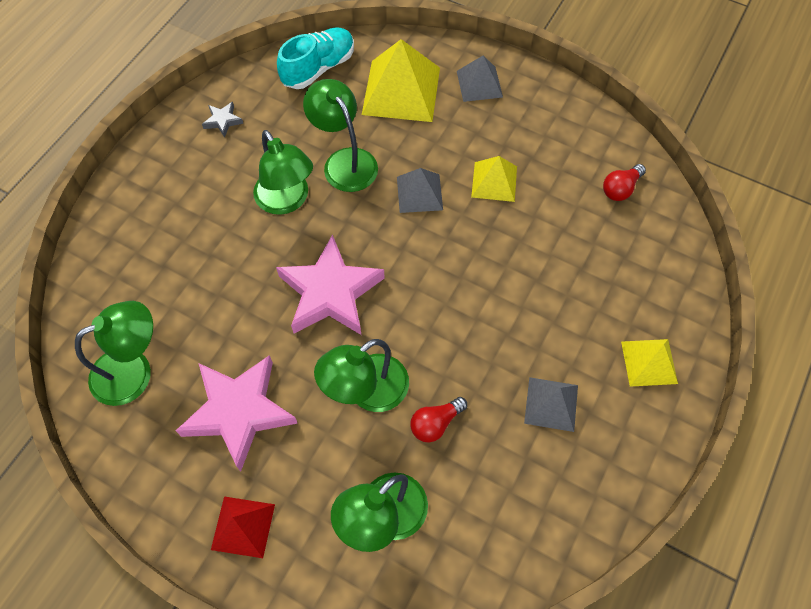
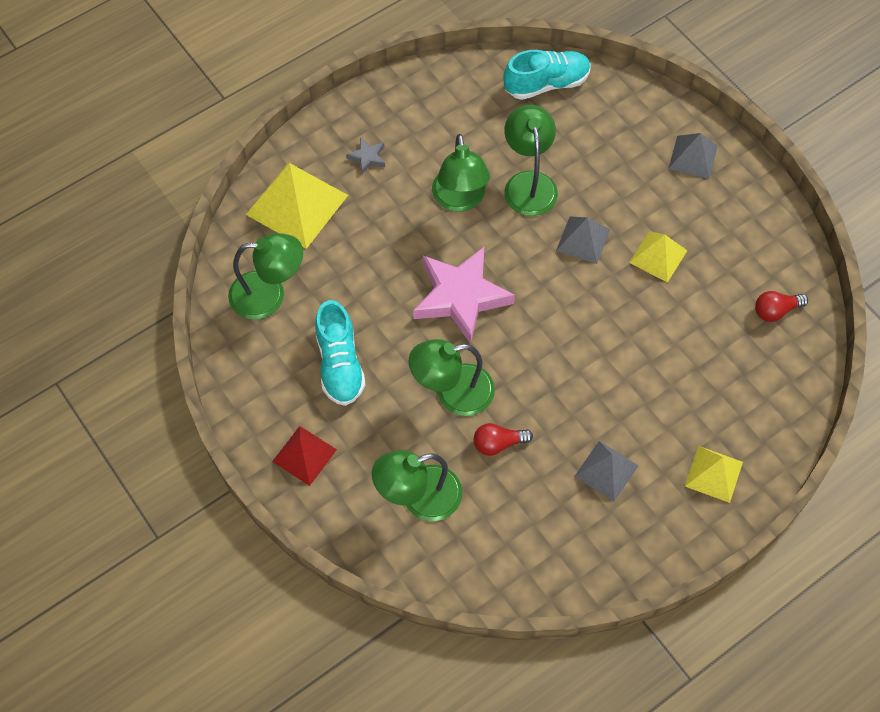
camera: 25 degrees right, 0 degrees up
(223, 121) = (435, 102): grey star -> grey star (367, 157)
(239, 411) = (340, 364): pink star -> turquoise shoe
(401, 91) = (614, 135): yellow pyramid -> yellow pyramid (297, 205)

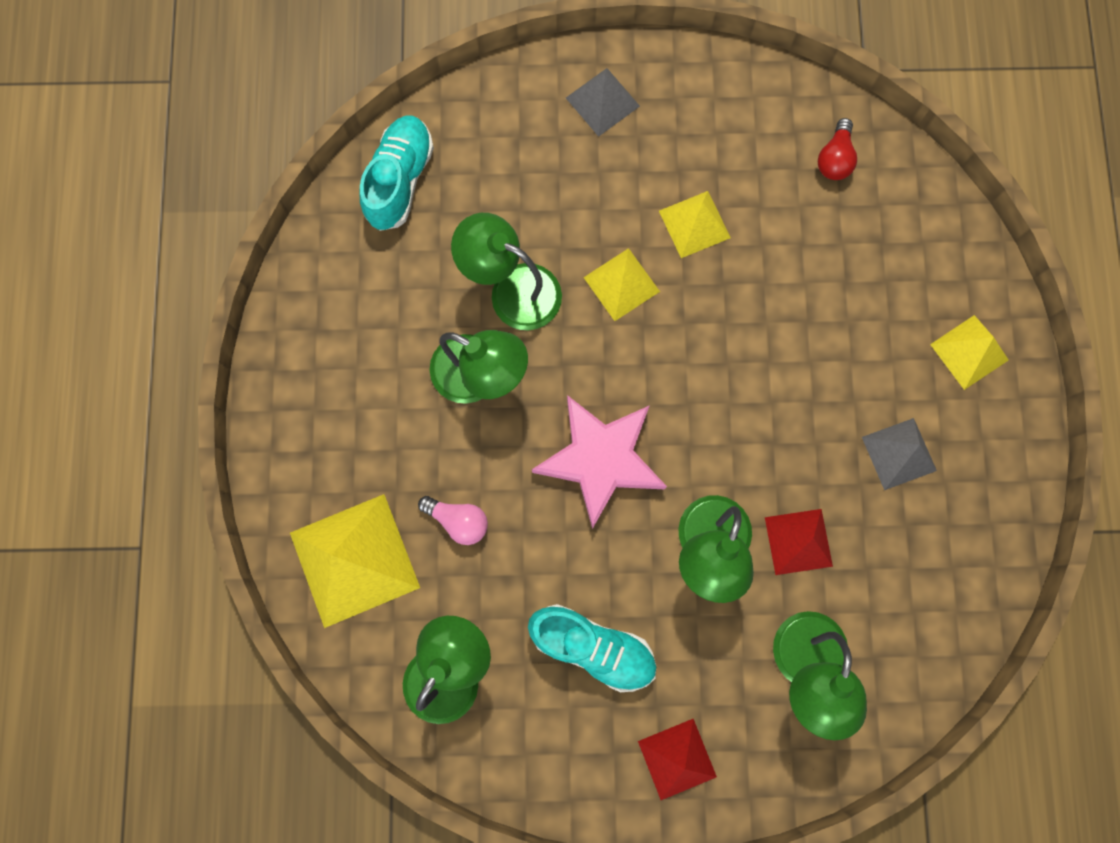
camera: 55 degrees left, 15 degrees up
(362, 243) = (458, 520): none -> pink light bulb
(367, 157) = (350, 439): grey star -> none
(498, 443) = (798, 541): red light bulb -> red pyramid
(583, 240) = (621, 284): grey pyramid -> yellow pyramid

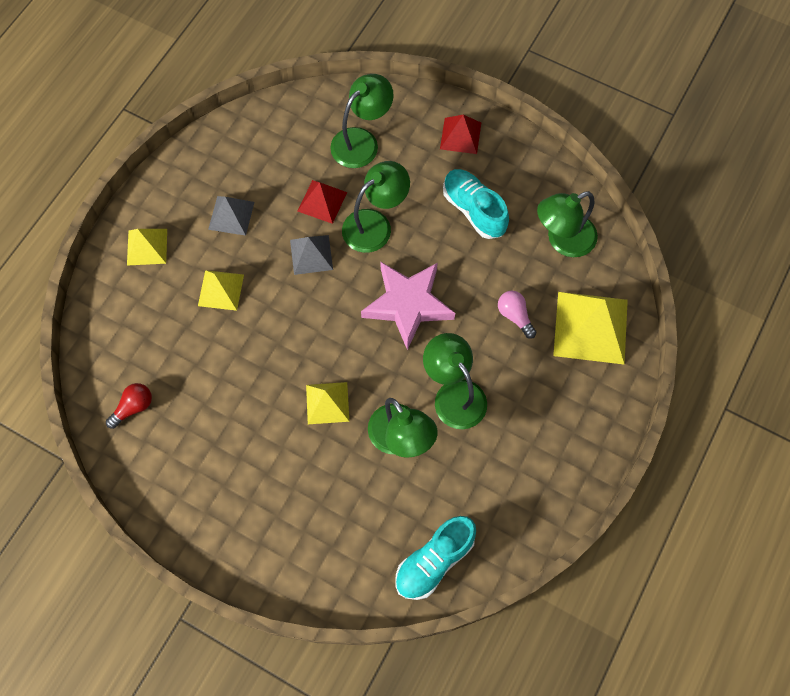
camera: 150 degrees left, 10 degrees down
(602, 102) = (257, 538): grey pyramid -> grey pyramid (311, 254)
(694, 224) = (254, 415): yellow pyramid -> yellow pyramid (221, 290)

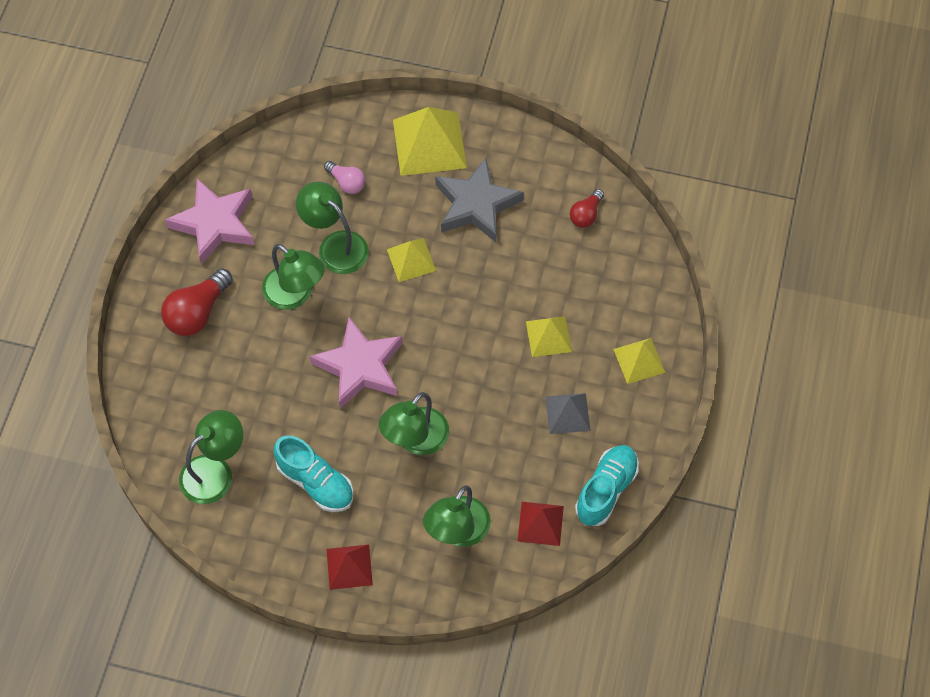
camera: 165 degrees right, 5 degrees down
(241, 448) = (476, 205): none -> grey star
(311, 254) = (471, 393): grey pyramid -> none
(322, 201) = (478, 451): red pyramid -> red pyramid (540, 523)
(434, 561) = (282, 159): turquoise shoe -> turquoise shoe (606, 490)
(515, 316) = (251, 381): pink light bulb -> pink light bulb (347, 182)
(523, 498) = (215, 223): none -> pink star
(556, 400) = (197, 312): none -> red light bulb
(591, 327) = (173, 388): yellow pyramid -> yellow pyramid (429, 144)

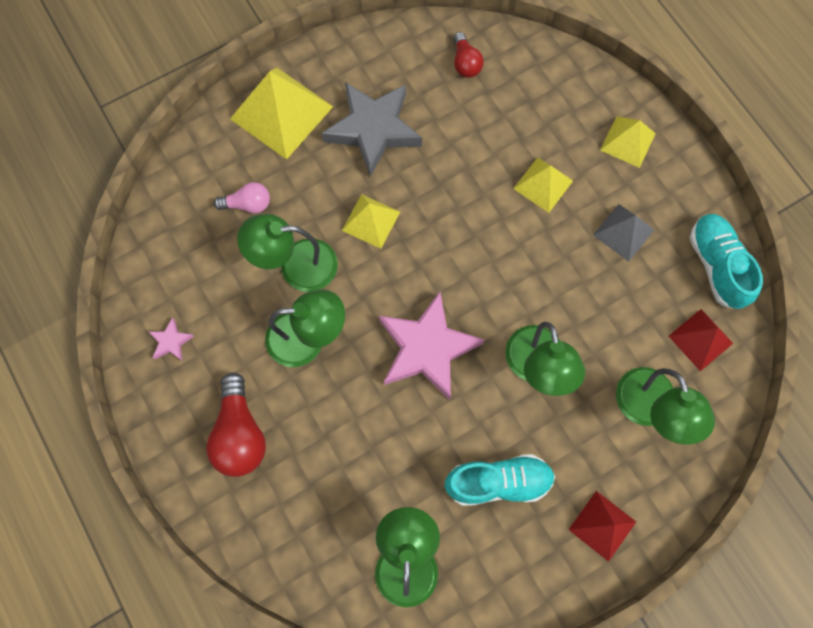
camera: 45 degrees left, 10 degrees up
(215, 223) = (171, 341): pink star -> pink star, size x0.42

